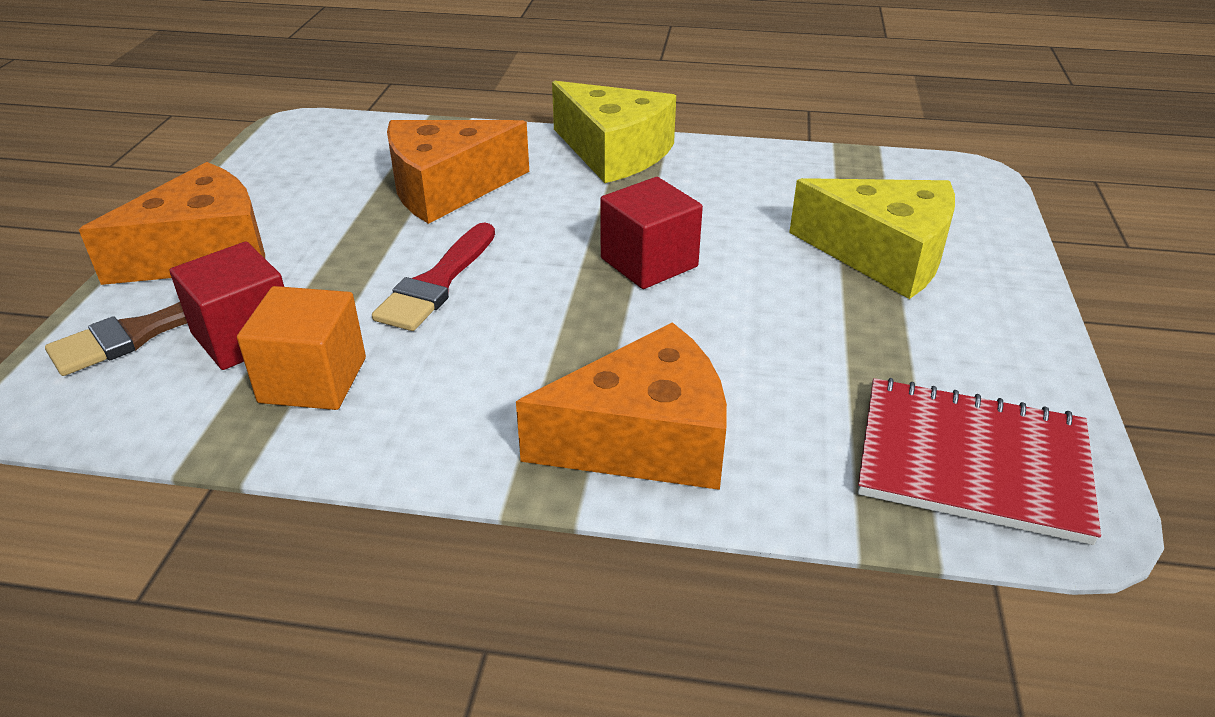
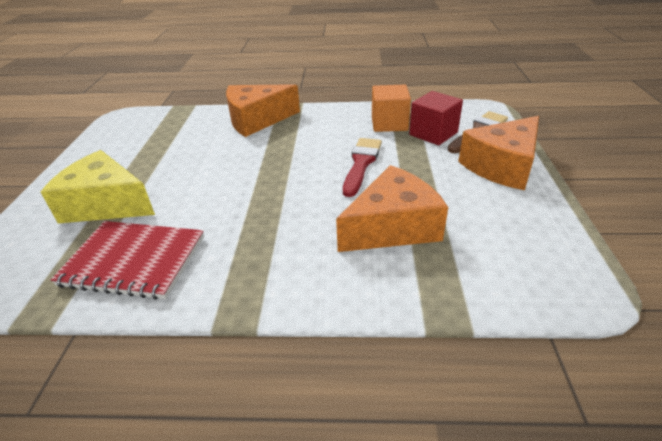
camera: 175 degrees right, 0 degrees up
(614, 152) = (268, 284): yellow cheese -> none
(649, 262) = (248, 186): red cube -> none
(972, 462) = (142, 125): red notebook -> red notebook (134, 261)

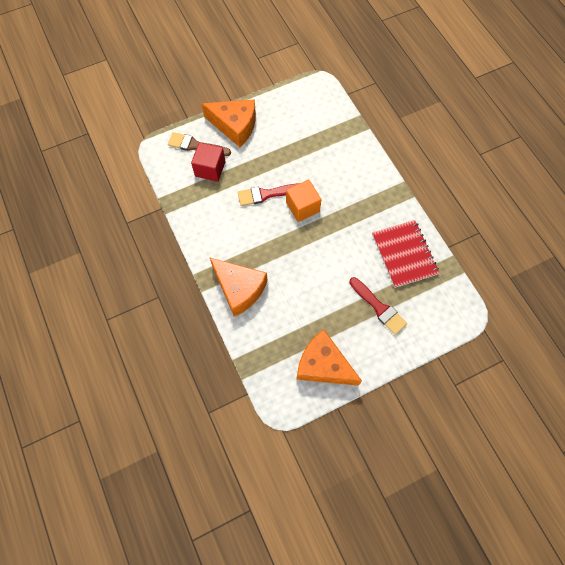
camera: 120 degrees left, 30 degrees up
(106, 204) = (379, 307): yellow cheese -> red brush
(389, 123) = (206, 199): orange cube -> orange cube (302, 207)
(392, 227) = (317, 158): orange cheese -> orange cheese (323, 365)

